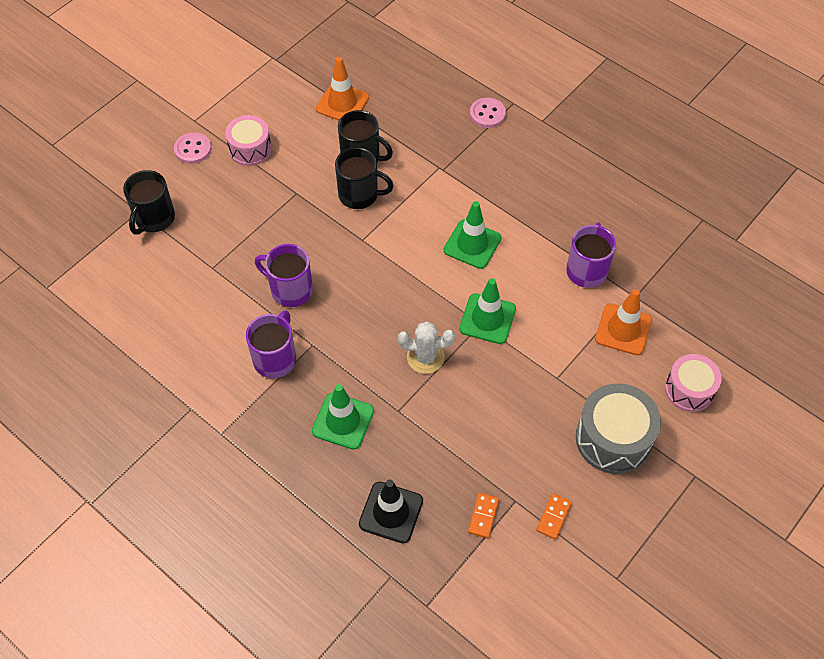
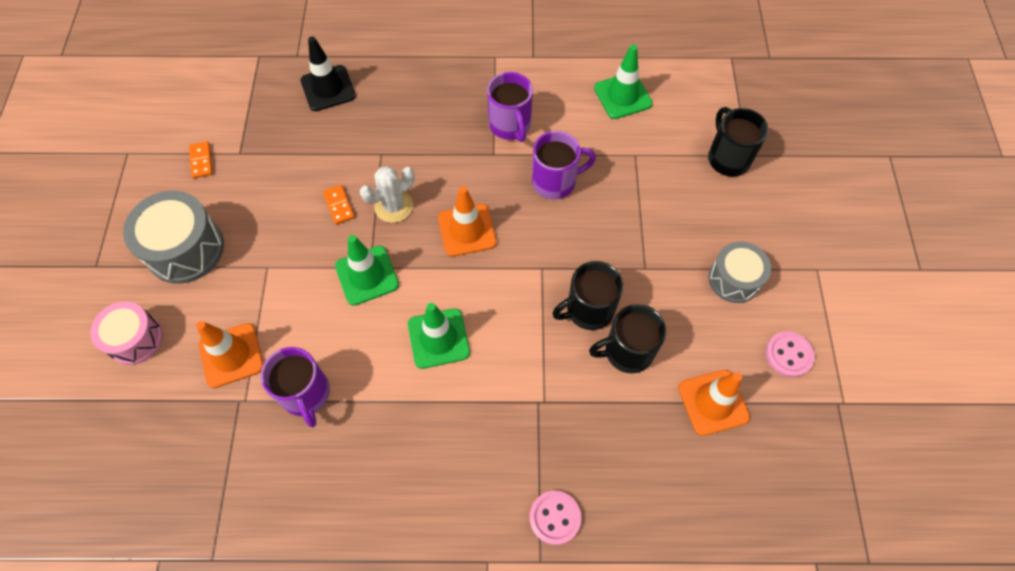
camera: 140 degrees right, 5 degrees up
(193, 149) = (780, 240): pink button -> pink button (788, 355)
(250, 149) = (734, 279): pink drum -> grey drum
(343, 421) = (416, 119): green traffic cone -> green traffic cone (622, 96)
(388, 300) = (467, 230): none -> orange traffic cone
(483, 516) = (257, 128): orange domino -> orange domino (339, 205)

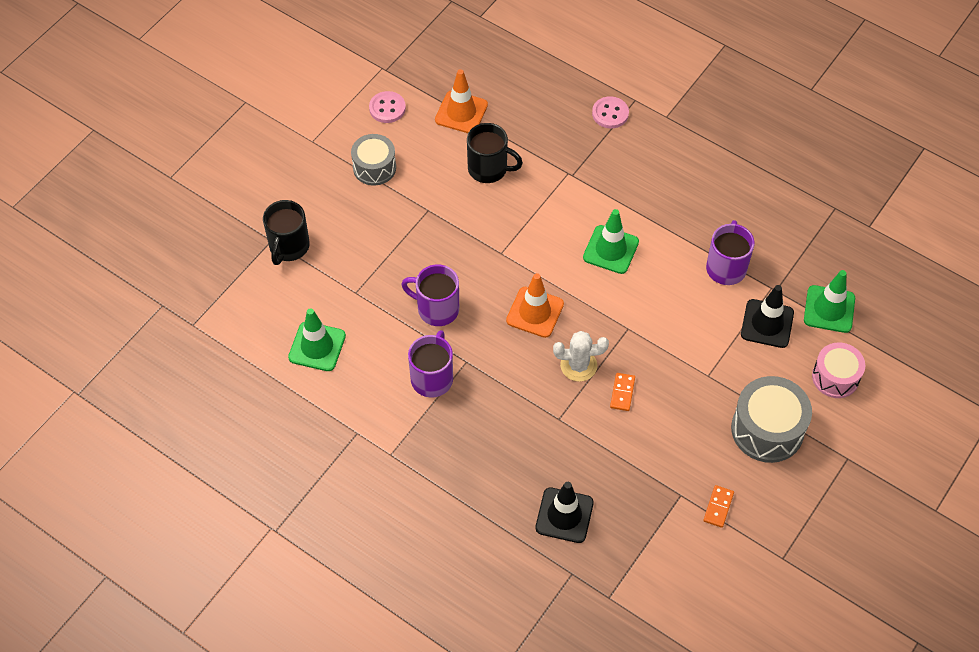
camera: 145 degrees left, 5 degrees down
(231, 355) = (767, 324): orange traffic cone -> black traffic cone
(367, 275) = (634, 323): green traffic cone -> green traffic cone (829, 309)
(588, 310) = (492, 207): black mug -> none

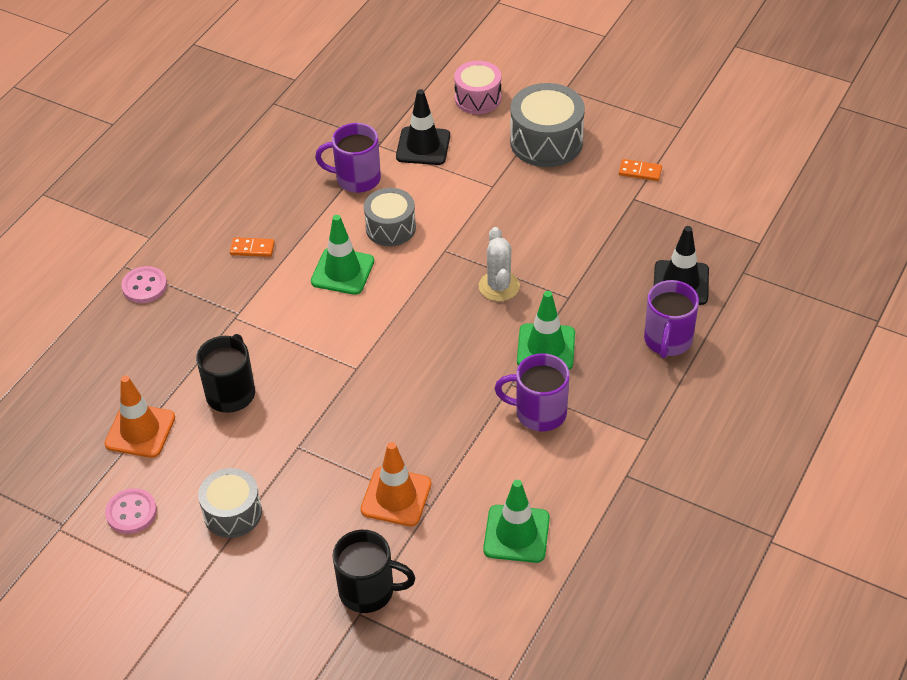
camera: 95 degrees left, 10 degrees down
(436, 309) = (443, 420): purple mug -> purple mug (667, 340)
(535, 312) = (435, 329): orange traffic cone -> orange traffic cone (396, 497)
(622, 393) = (526, 249): orange domino -> orange domino (252, 249)
(660, 289) = (390, 228): none -> grey drum
(829, 309) = (399, 104): green traffic cone -> green traffic cone (546, 347)

